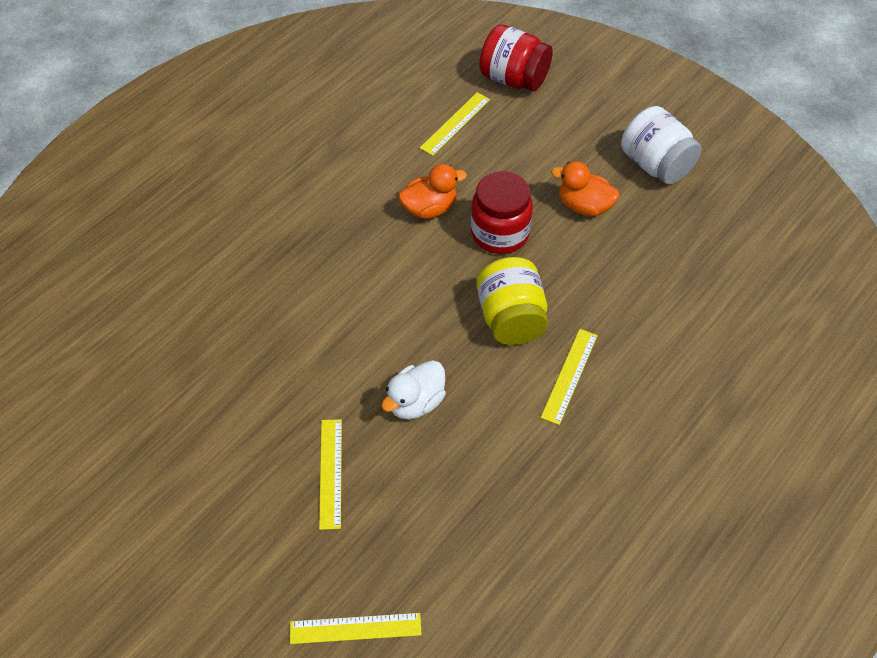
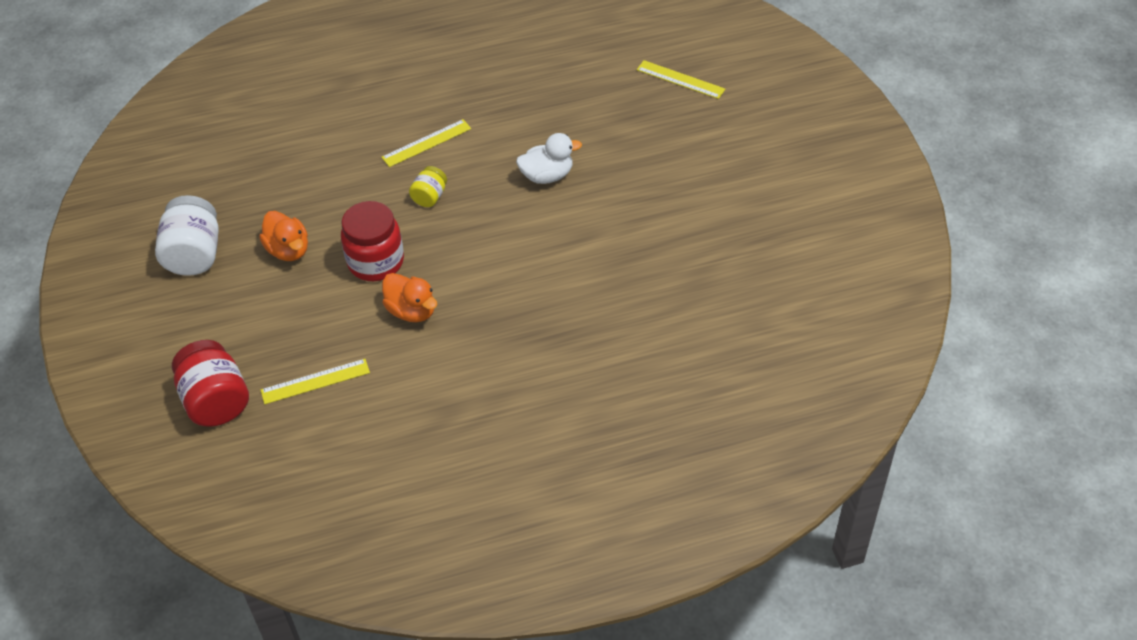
camera: 145 degrees left, 5 degrees down
(331, 473) = (638, 161): yellow ruler -> none
(430, 208) = (412, 311): orange duck -> orange duck turned 150 degrees counterclockwise
(511, 318) = (429, 197): yellow jar -> yellow jar, size x0.54

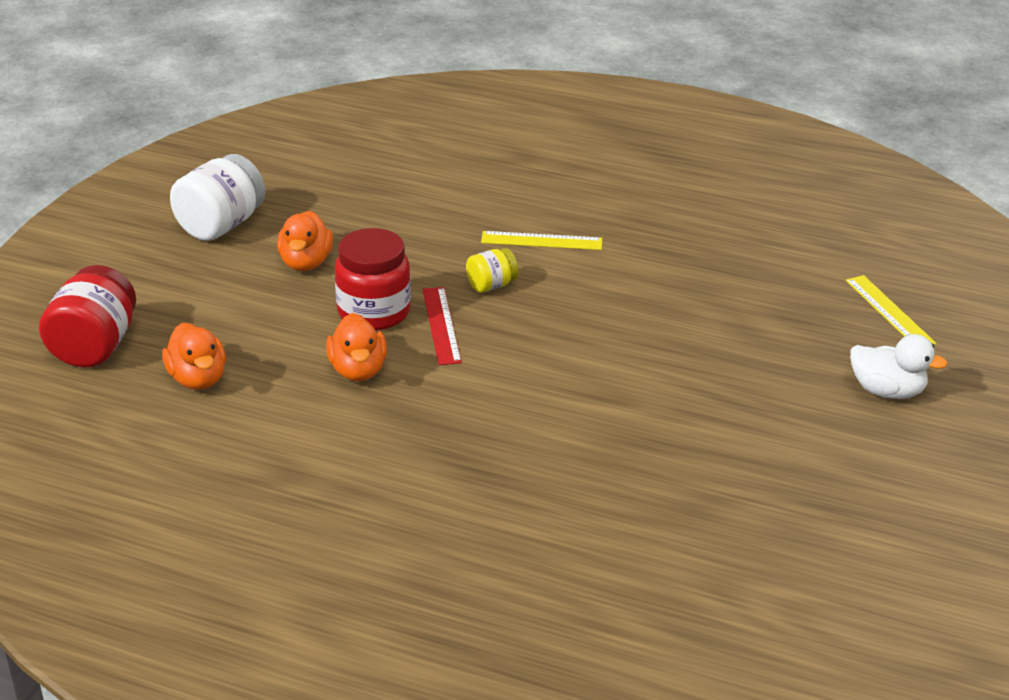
camera: 35 degrees right, 15 degrees down
(315, 381) = (198, 379): yellow ruler -> orange duck
(429, 246) = (441, 325): none -> red ruler
(547, 176) = (635, 326): white duck -> white duck (887, 391)

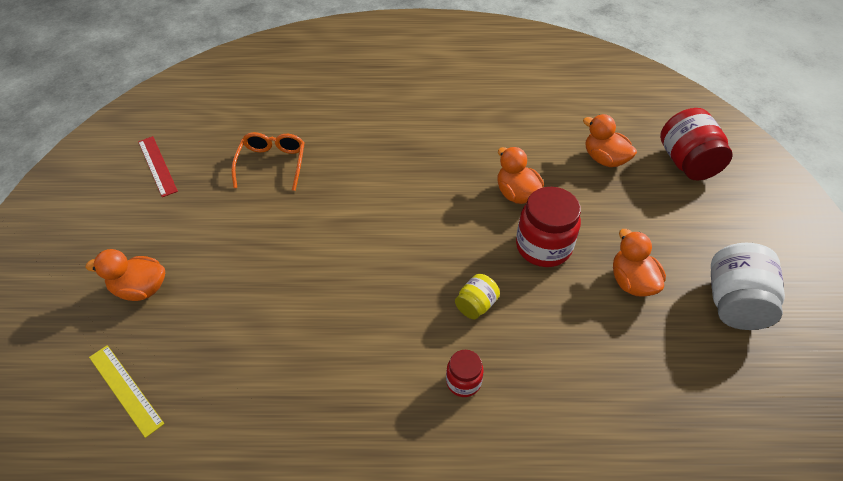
camera: 160 degrees right, 15 degrees up
(441, 325) = (488, 250): red ruler -> red ruler (157, 166)
(541, 241) = (463, 381): yellow ruler -> red jar
(694, 500) = (272, 164): none -> orange glasses
(887, 391) = (140, 289): white duck -> orange duck

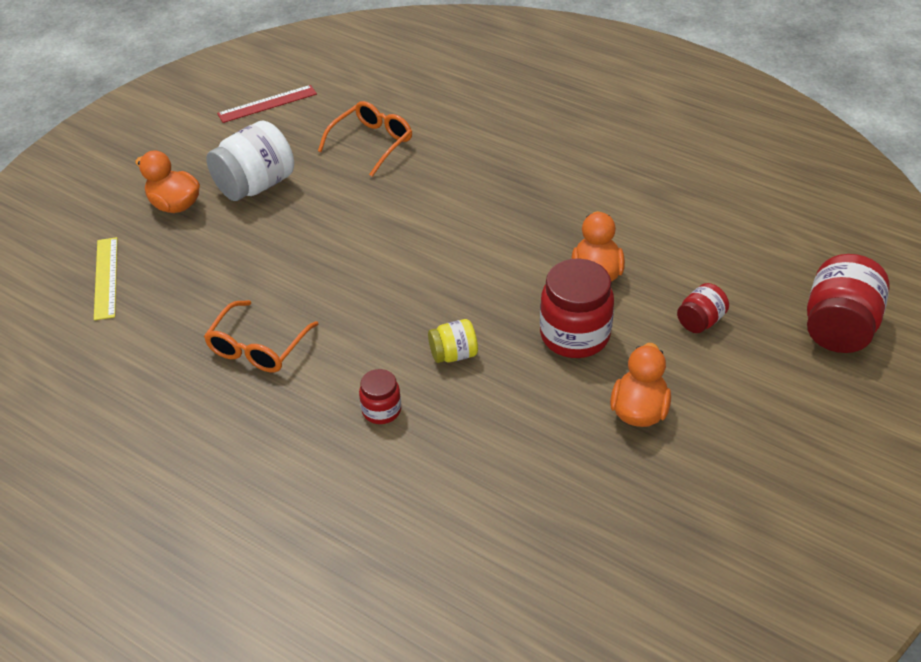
camera: 35 degrees right, 5 degrees down
(157, 166) = (267, 104): red ruler -> red ruler turned 60 degrees clockwise
(319, 382) = (258, 347): none -> orange glasses
(604, 159) = (736, 281): orange duck -> none
(609, 197) = (700, 321): none -> red jar
(734, 302) = (737, 485): white jar -> white jar (256, 185)

